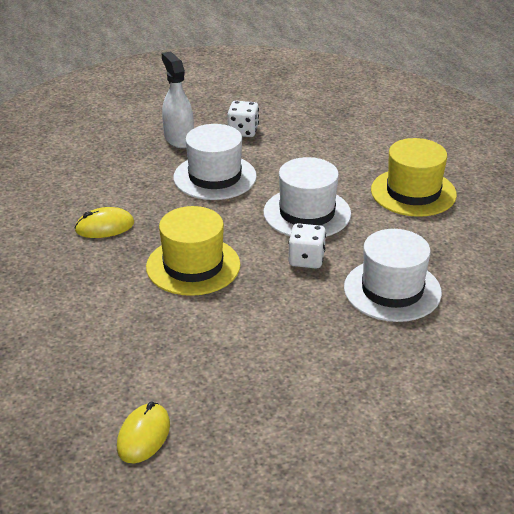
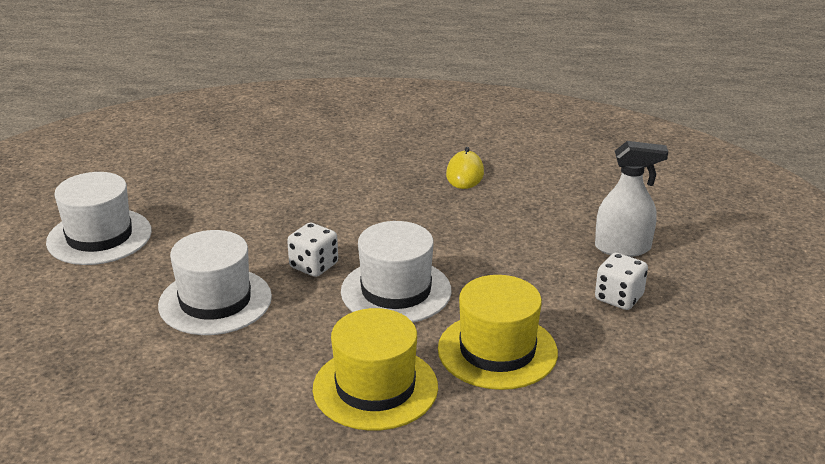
camera: 115 degrees right, 5 degrees down
(143, 436) = (185, 145): yellow mouse -> none
(193, 266) = (362, 204): yellow hat -> yellow hat (497, 350)
(215, 177) = (517, 251): white hat -> white hat (99, 237)

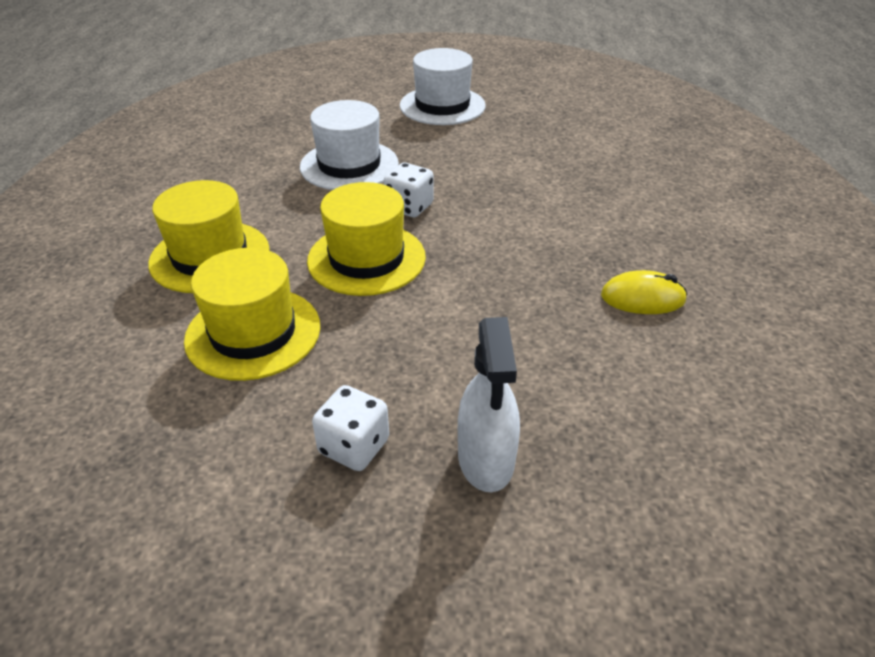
camera: 85 degrees right, 10 degrees up
(396, 291) = (366, 259): white hat -> yellow hat

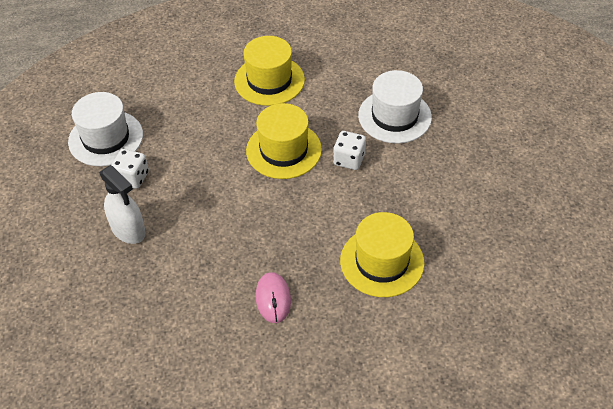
camera: 80 degrees right, 10 degrees up
(253, 333) = (206, 118): yellow hat -> yellow hat (382, 261)
(442, 106) = (516, 152): white hat -> white hat (106, 138)
(486, 459) = (128, 230): white spray bottle -> white spray bottle turned 120 degrees counterclockwise
(642, 298) = (273, 299): yellow mouse -> pink mouse

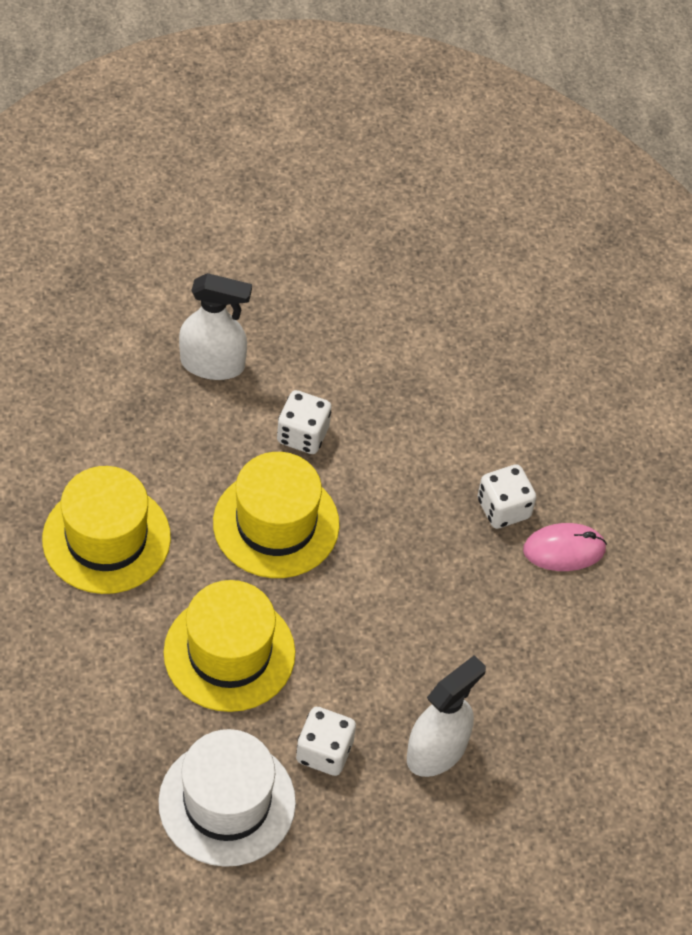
camera: 95 degrees left, 5 degrees up
(303, 264) = (503, 508): none -> white dice
(382, 261) = (499, 412): yellow hat -> yellow hat (229, 653)
(394, 116) = (213, 364): white hat -> white spray bottle

